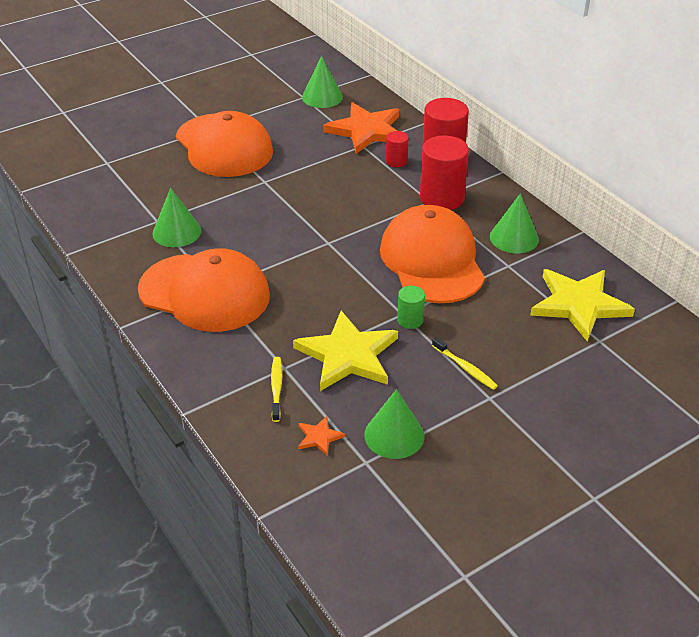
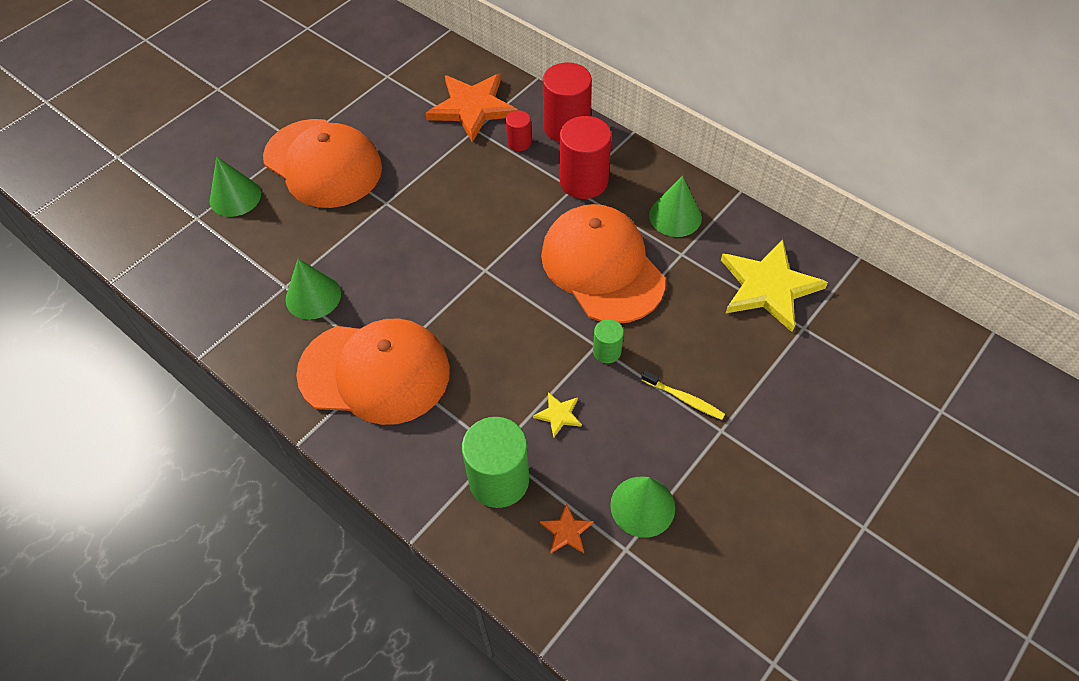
camera: 15 degrees left, 15 degrees up
(276, 388) = (499, 480): yellow toothbrush -> green cylinder
(322, 97) = (408, 71): green cone -> green cone (235, 197)
(348, 355) = (558, 415): yellow star -> yellow star, size x0.43

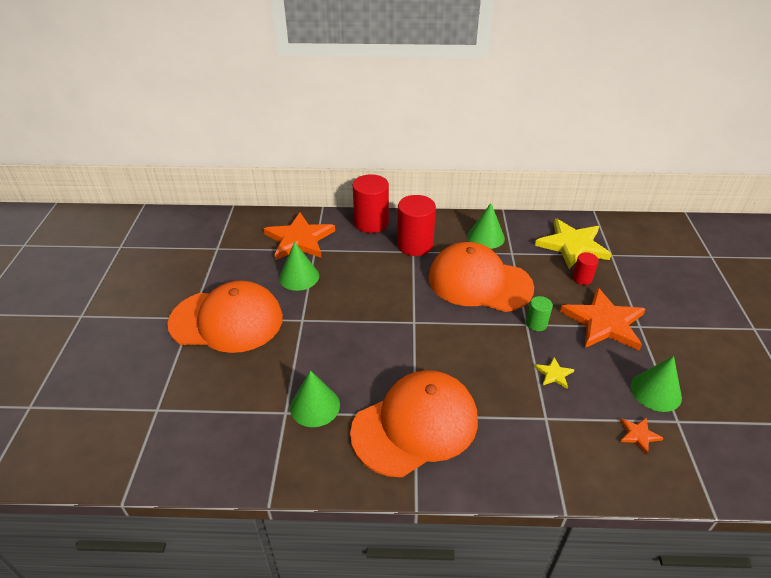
camera: 40 degrees left, 15 degrees down
(235, 197) = (176, 378): green cone -> green cone (299, 277)
(499, 480) = (568, 434): green cylinder -> none
(519, 143) = (352, 244): red cylinder -> red cylinder (582, 278)
(684, 399) = (604, 322): yellow toothbrush -> orange star

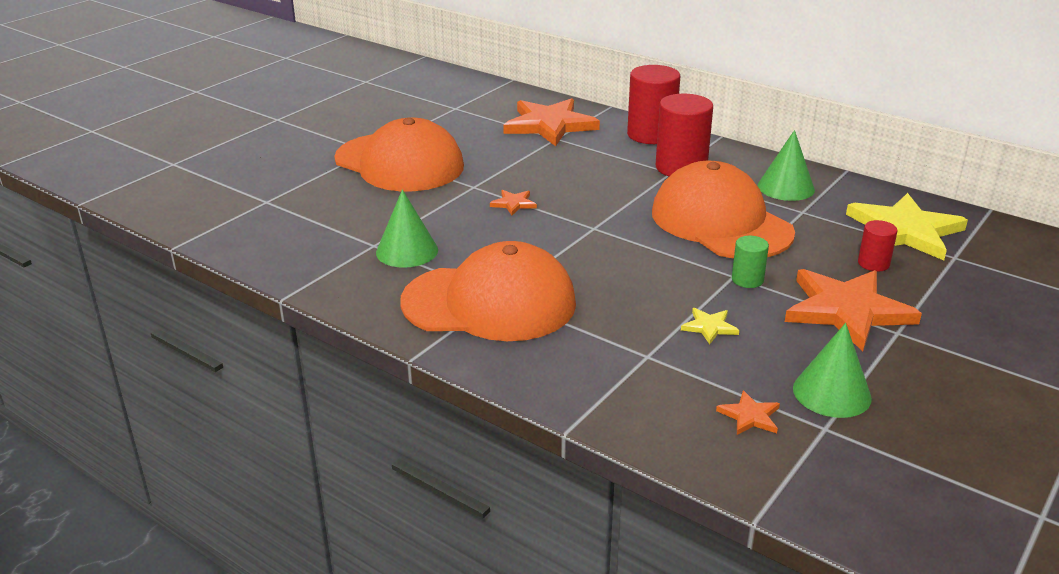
camera: 35 degrees right, 10 degrees down
(299, 277) = (512, 153): green cone -> none
(344, 324) = (513, 204): none -> orange star

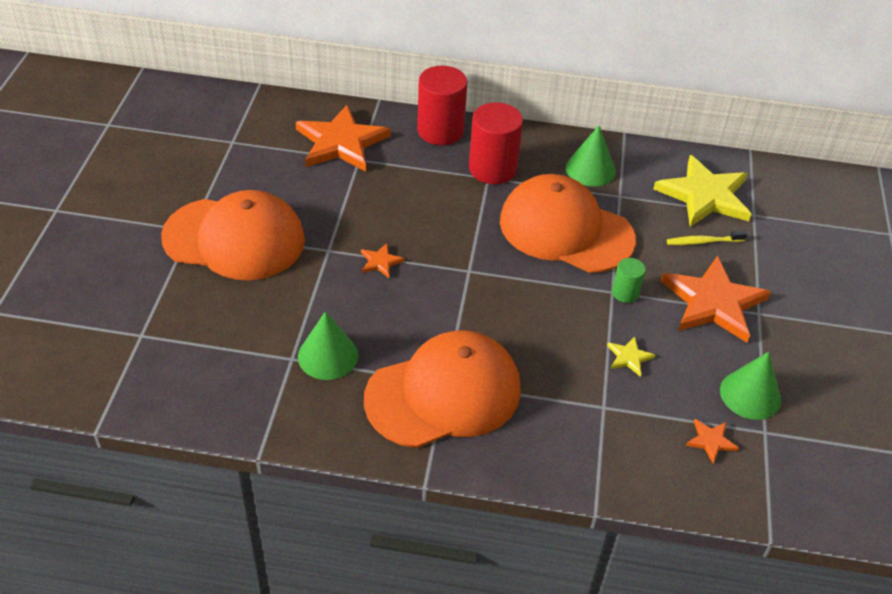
camera: 30 degrees left, 15 degrees up
(873, 263) = (703, 242): red cylinder -> yellow toothbrush

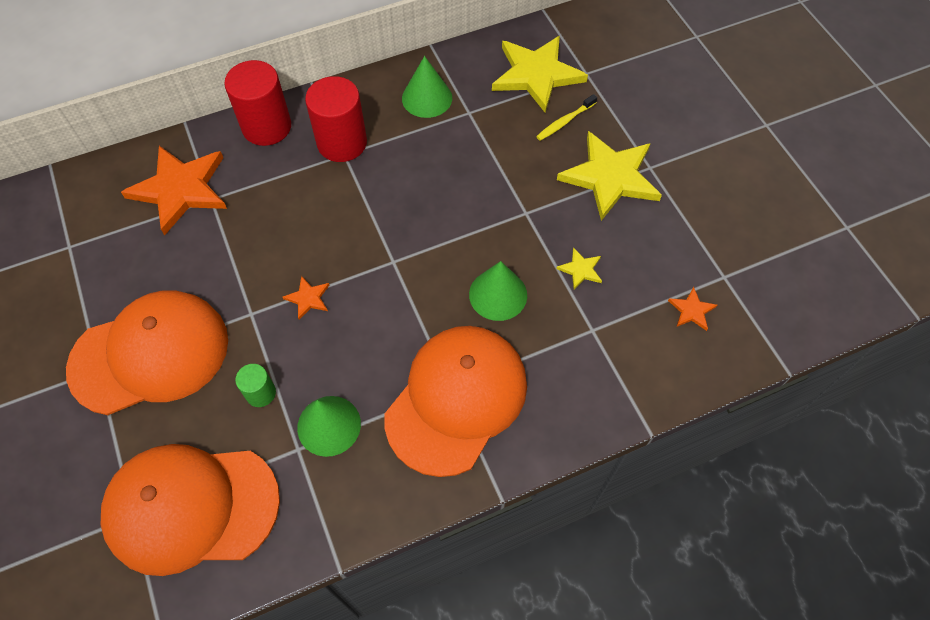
camera: 30 degrees left, 15 degrees up
(565, 230) = (447, 172): orange cap -> orange cap (191, 507)
(625, 293) = (536, 208): green cylinder -> green cylinder (260, 393)
(713, 302) = (610, 177): orange star -> yellow star
(750, 394) = (692, 248): green cone -> green cone (498, 294)

